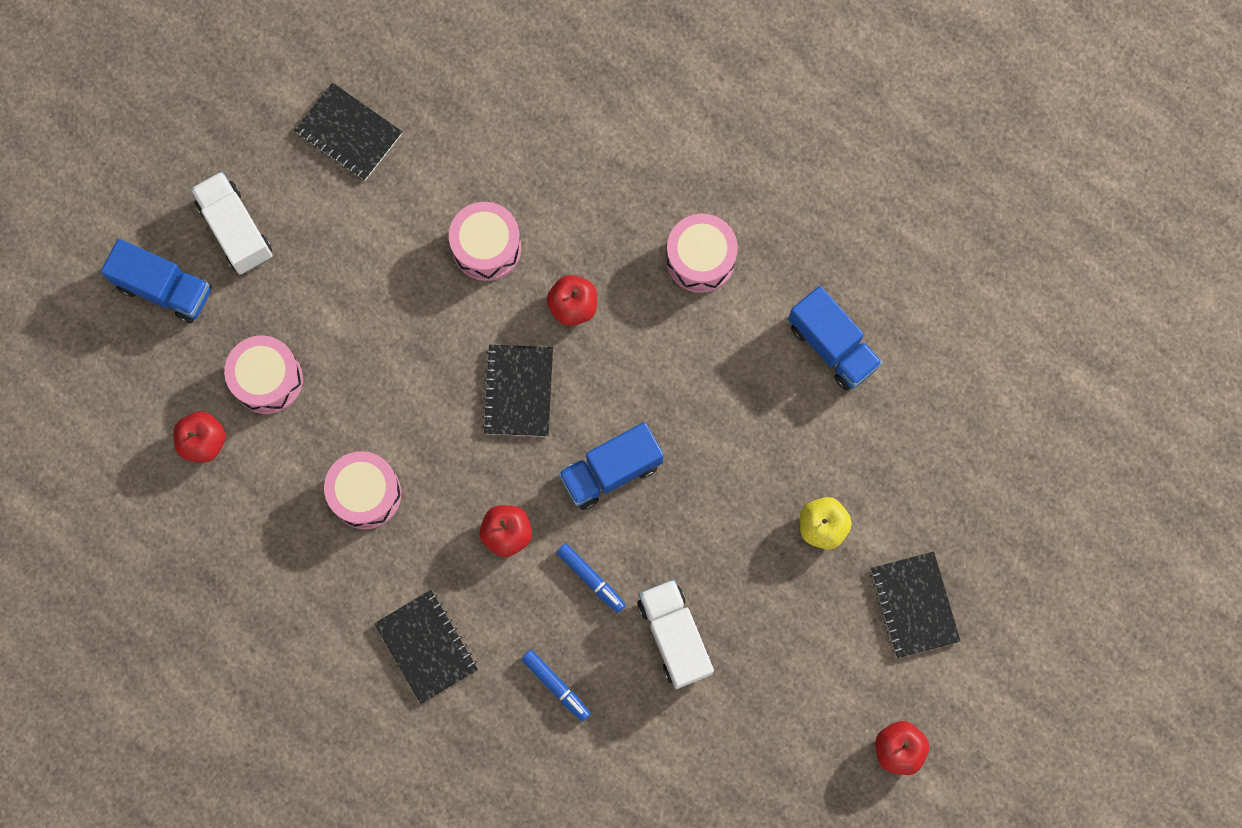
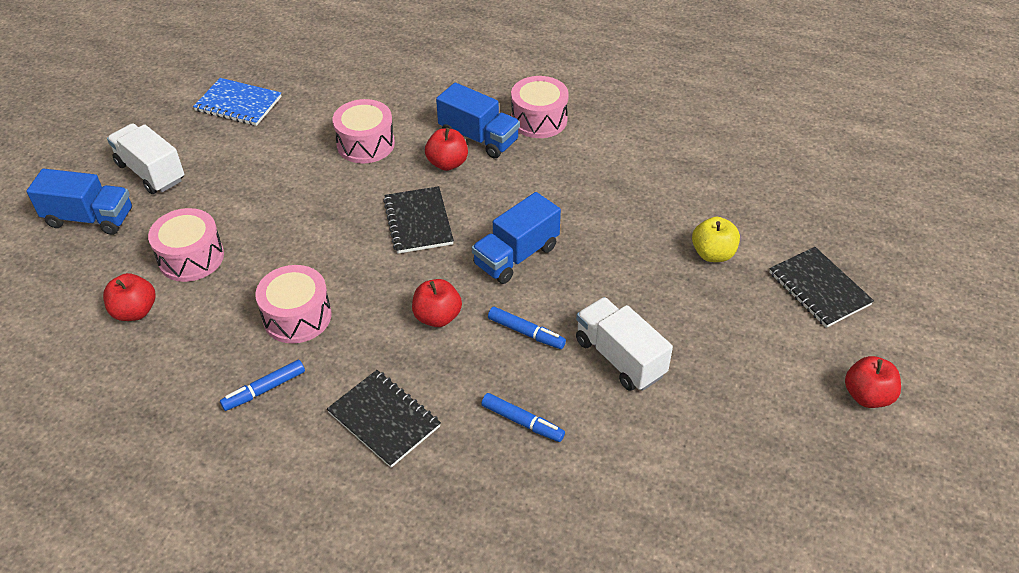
camera: 15 degrees left, 30 degrees down
(319, 579) = (264, 390): none -> blue marker
(349, 133) = (238, 104): black notebook -> blue notebook
(832, 346) = (664, 147): blue truck -> blue truck (478, 138)

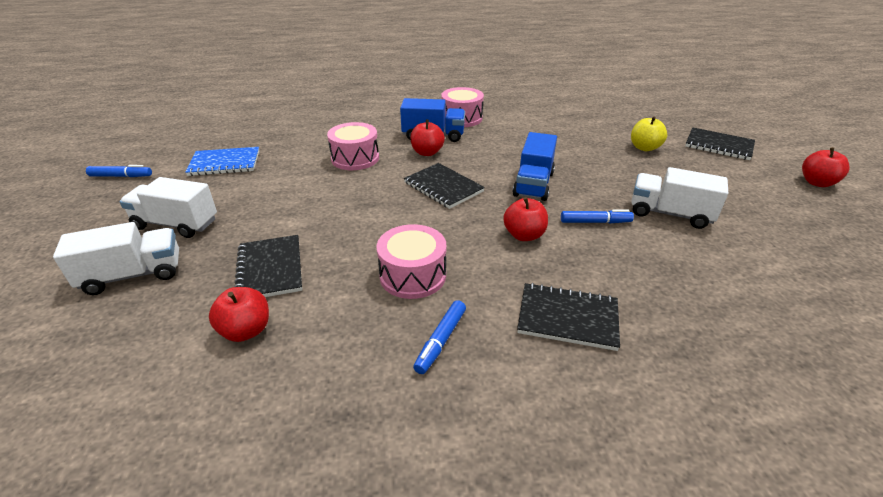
camera: 30 degrees left, 10 degrees down
(90, 218) = (133, 275): blue truck -> white truck
(191, 257) = (270, 269): pink drum -> black notebook
(522, 422) = (665, 275): blue marker -> blue marker (121, 176)

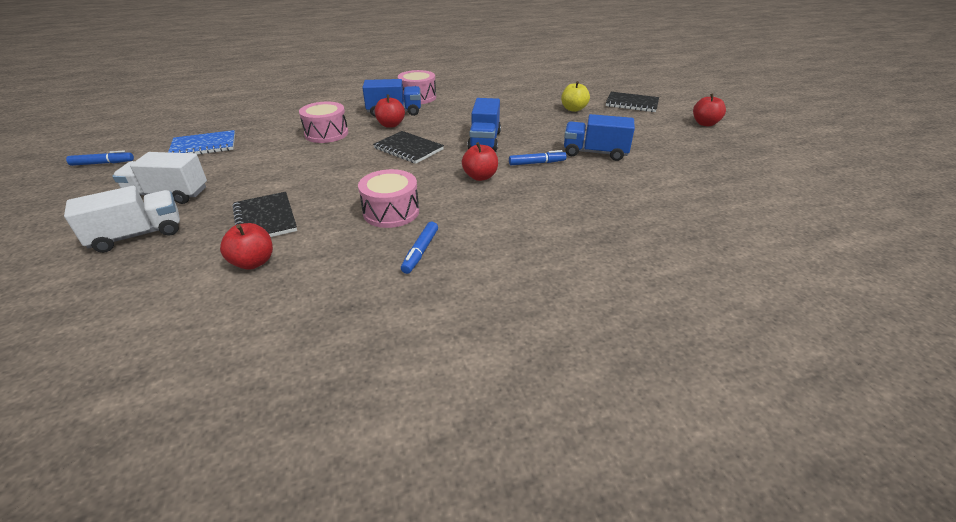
camera: 10 degrees left, 0 degrees up
(567, 318) = (519, 227): black notebook -> none
(670, 214) = (595, 153): white truck -> blue truck

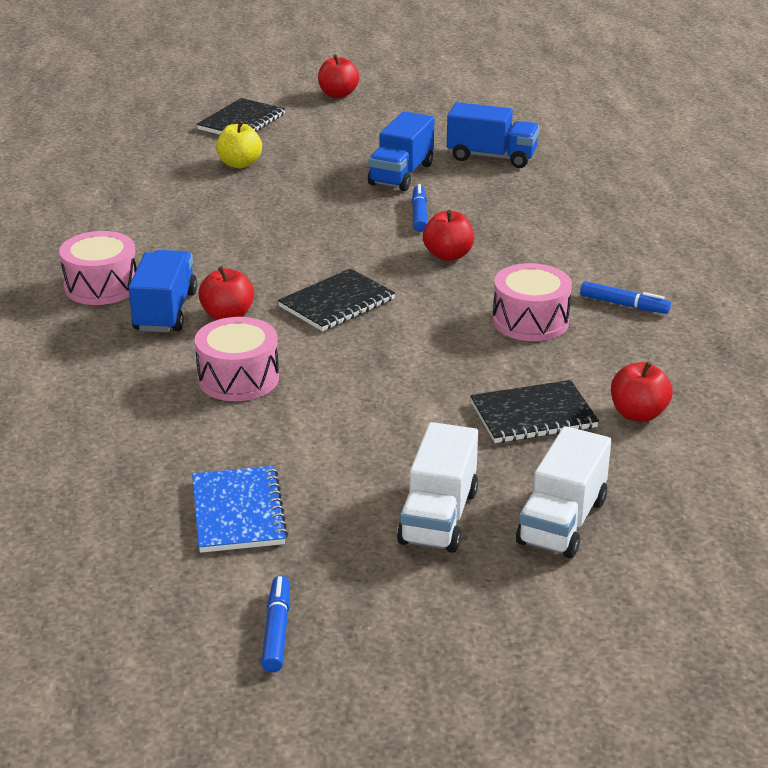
camera: 80 degrees left, 5 degrees down
(138, 235) = (562, 522): white truck -> white truck turned 135 degrees counterclockwise
(484, 141) = (332, 242): blue truck -> blue truck (491, 157)

